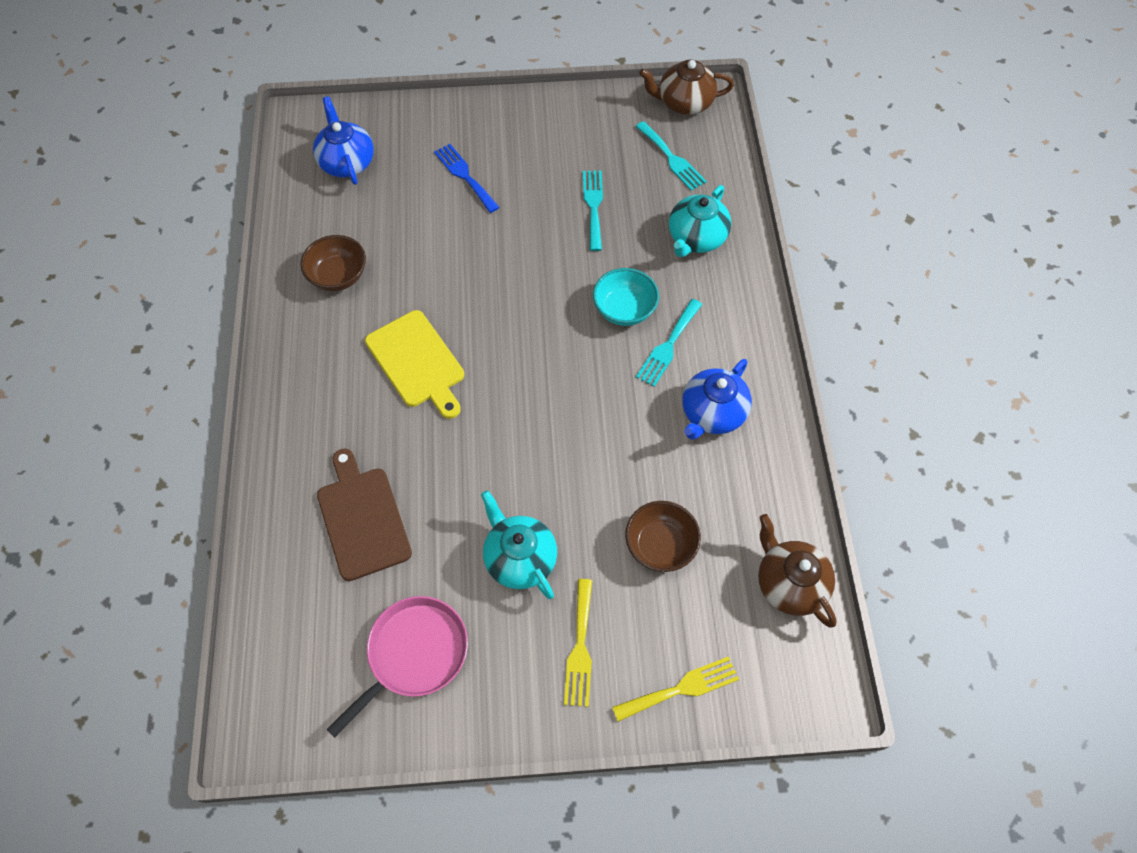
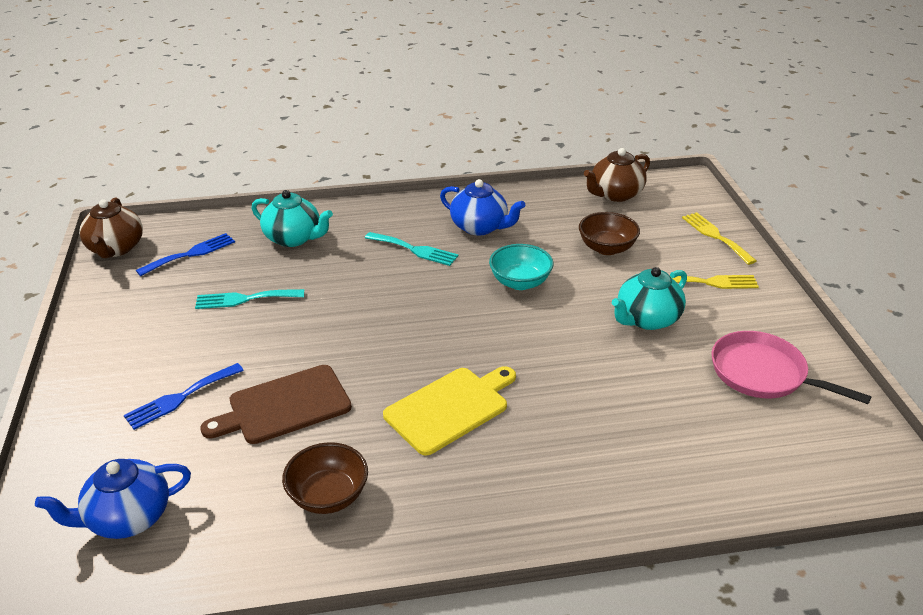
camera: 95 degrees left, 25 degrees down
(362, 518) = (646, 426): brown cutting board -> brown cutting board (284, 406)
(624, 309) = (376, 274): turquoise bowl -> turquoise bowl (520, 282)
(672, 159) = (191, 254): turquoise fork -> blue fork

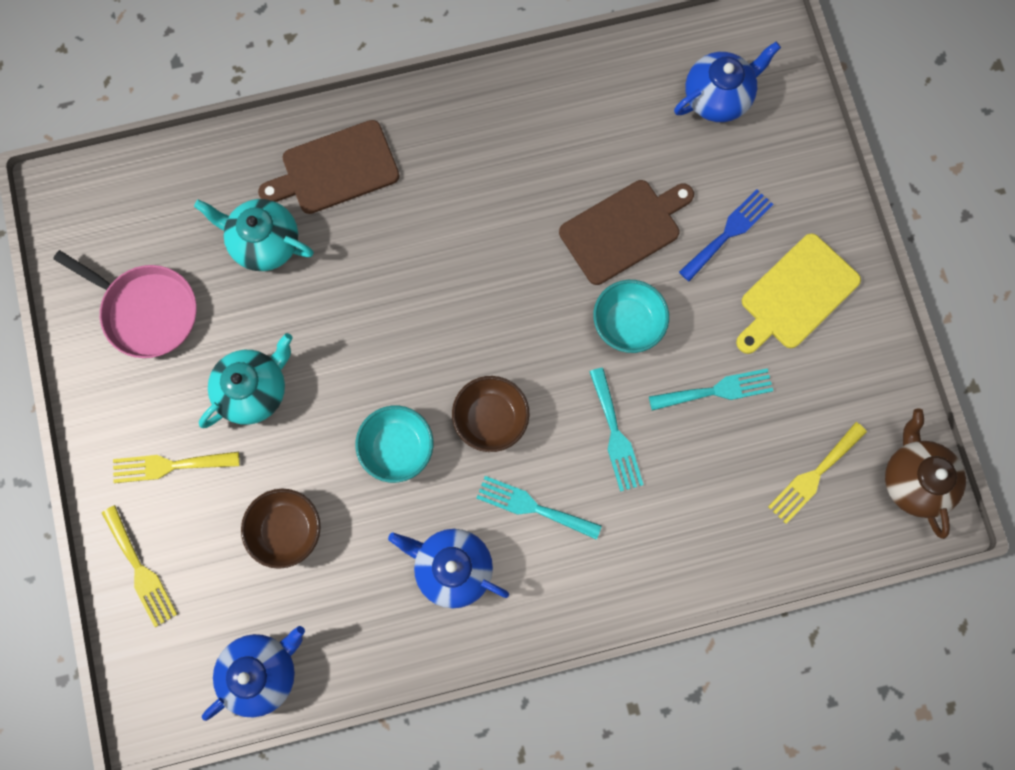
camera: 175 degrees right, 40 degrees up
(191, 254) = (814, 475): blue fork -> yellow fork
(294, 238) = (694, 521): turquoise teapot -> turquoise teapot (264, 242)
(305, 341) = (628, 323): none -> turquoise bowl
(328, 496) = (557, 131): brown bowl -> brown bowl (491, 419)
(339, 280) = (615, 435): none -> turquoise fork
(450, 408) = (463, 239): yellow cutting board -> yellow cutting board (796, 295)
(587, 475) = (335, 169): none -> brown cutting board
(615, 194) = (262, 672): brown teapot -> blue teapot

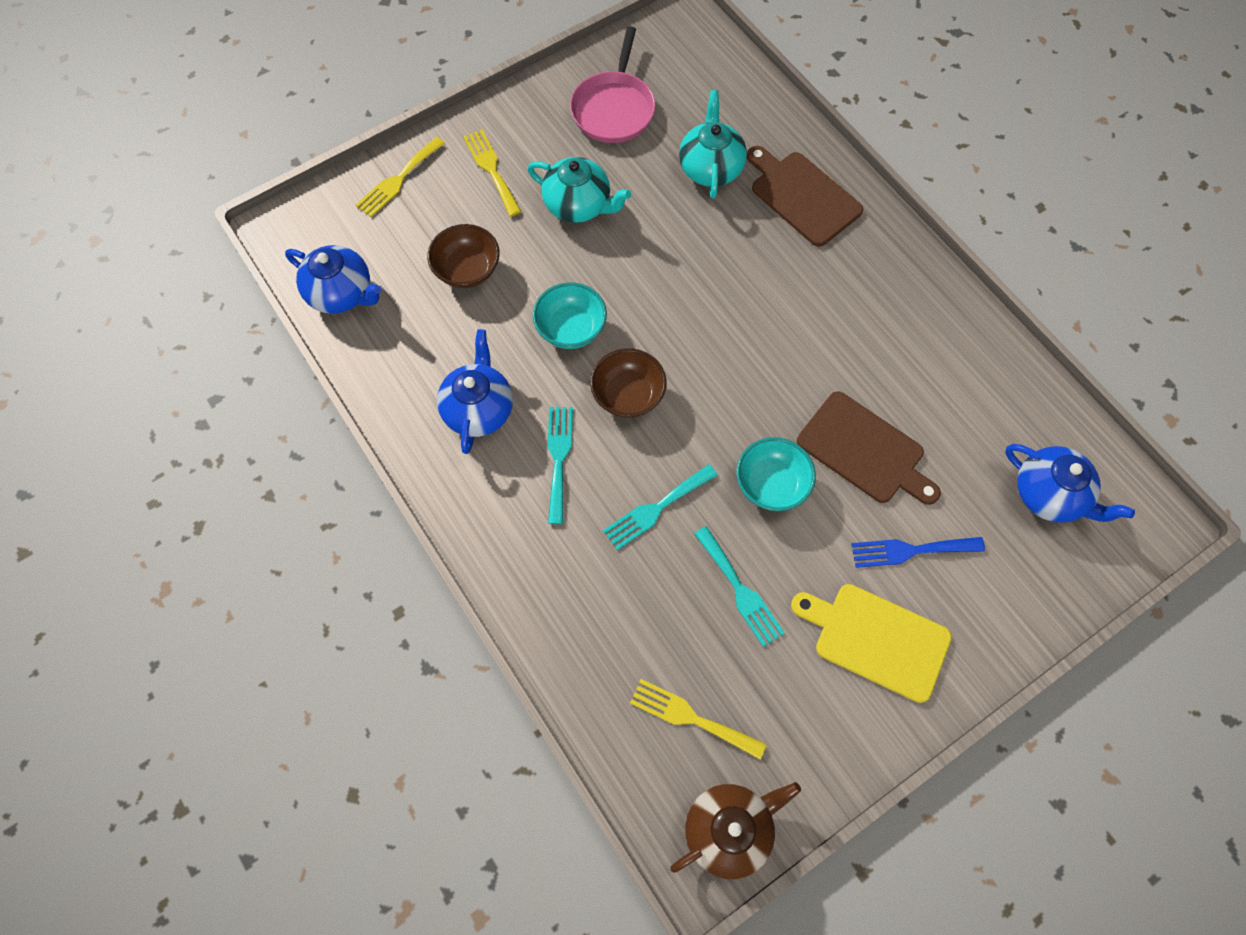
camera: 70 degrees right, 10 degrees down
(728, 232) = (910, 550): blue fork -> blue fork turned 150 degrees clockwise

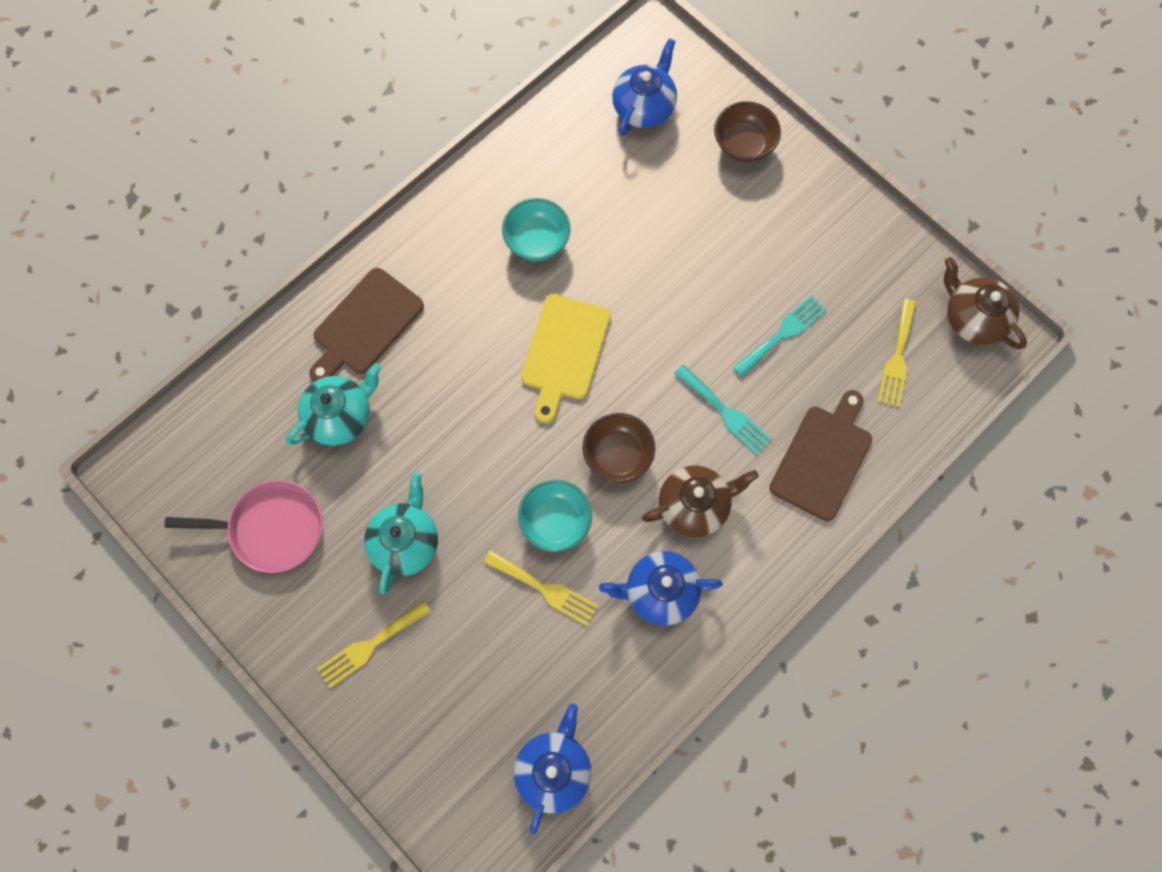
camera: 100 degrees left, 5 degrees up
(398, 180) = (397, 748): yellow fork -> yellow fork (545, 589)
(467, 270) = (503, 641): brown bowl -> brown bowl (744, 144)
(559, 458) = (694, 506): turquoise fork -> brown teapot
(710, 168) = (340, 416): turquoise teapot -> turquoise teapot turned 150 degrees clockwise
(771, 484) = (681, 320): turquoise bowl -> turquoise bowl (537, 241)
(864, 450) = (633, 248): brown cutting board -> brown cutting board (823, 458)
(876, 639) = (798, 227): yellow cutting board -> yellow cutting board (564, 352)
(910, 550) = (717, 207): blue fork -> none

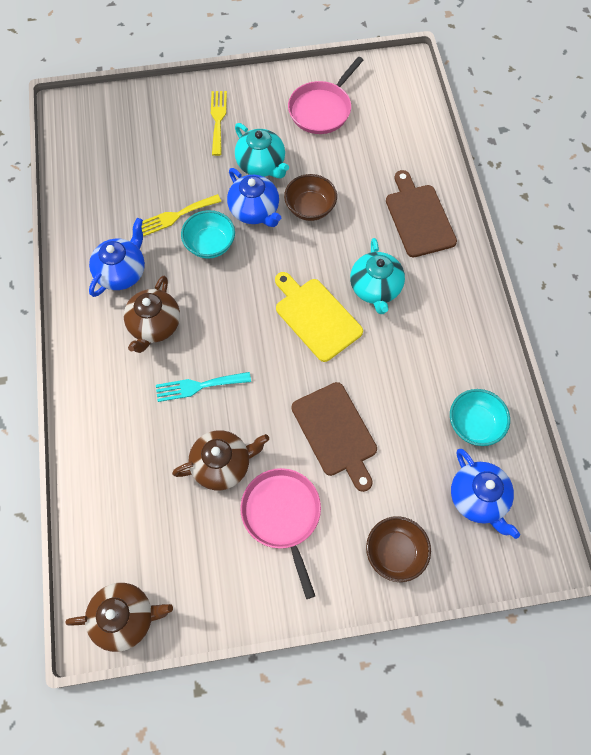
camera: 125 degrees right, 5 degrees down
(340, 416) = (365, 174): turquoise teapot -> turquoise teapot (375, 288)
(537, 241) = (411, 351): turquoise bowl -> turquoise bowl (474, 424)
(554, 770) = (79, 163): blue teapot -> blue teapot (255, 211)
(618, 455) = (222, 303): brown bowl -> brown bowl (310, 208)
(782, 334) = (222, 465): turquoise fork -> brown teapot
(785, 252) = (282, 515): none -> pink pan
(823, 458) = (118, 425): brown cutting board -> brown cutting board (335, 432)
(897, 357) = (143, 533): yellow fork -> none

